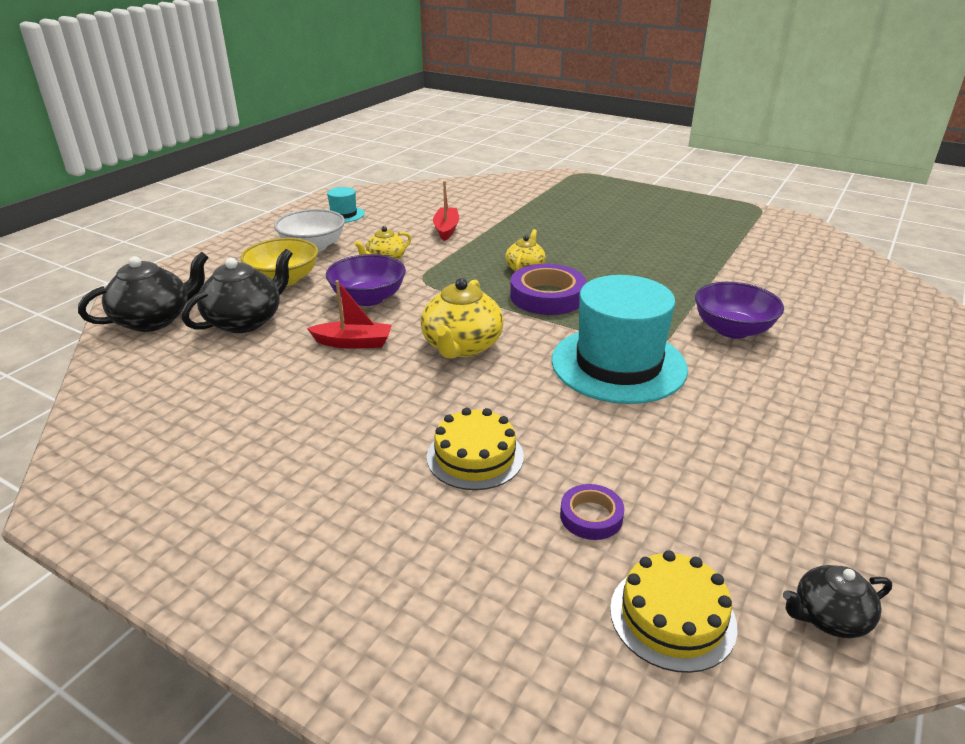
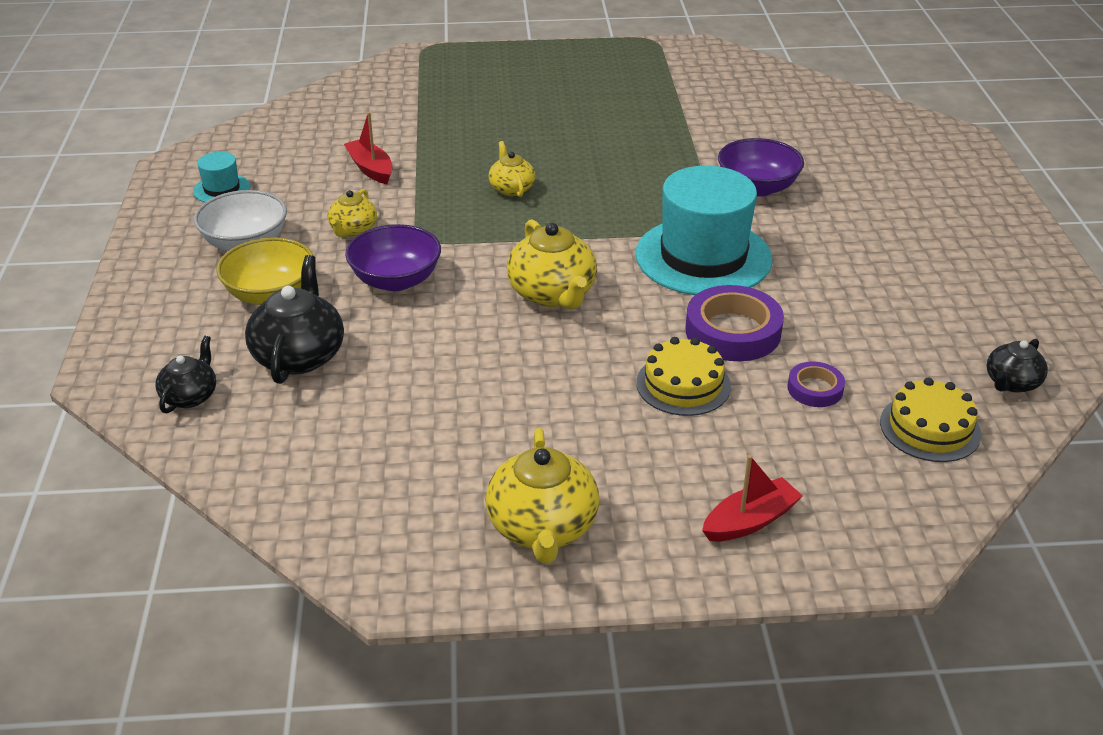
camera: 35 degrees left, 5 degrees up
(154, 320) = (190, 396): black teapot -> black teapot, size x0.59
(217, 516) = (543, 527): none -> yellow teapot
(353, 343) = (446, 332): red boat -> red boat (750, 521)
(547, 296) = (568, 212): purple tape -> purple tape (733, 331)

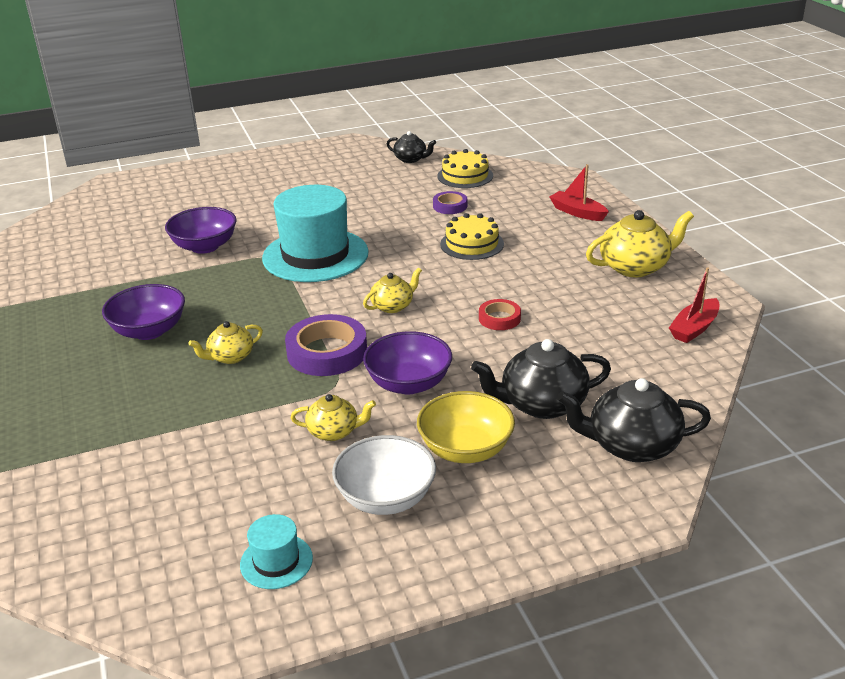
camera: 105 degrees left, 5 degrees down
(190, 396) = (631, 445): black teapot -> black teapot, size x1.71
(370, 169) = (205, 455): red boat -> red boat (694, 328)
(480, 365) = (499, 318): none -> red tape
(553, 294) = (393, 306): yellow teapot -> yellow teapot, size x0.59
(586, 151) = (149, 331): none -> purple bowl
(733, 331) = (404, 235): purple tape -> purple tape (327, 352)

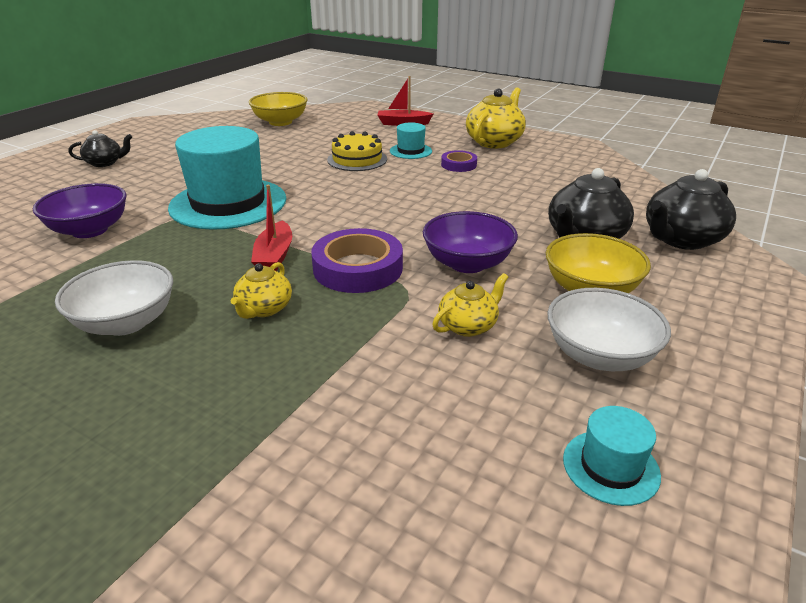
camera: 40 degrees left, 0 degrees up
(149, 331) = (126, 322): purple bowl -> white bowl
(393, 306) = (361, 216): yellow teapot -> none
(411, 159) = (215, 122): black teapot -> black teapot (105, 163)
(450, 206) = (299, 142): purple tape -> purple tape (459, 165)
(465, 176) = (280, 122): yellow cake -> yellow bowl
(499, 318) = (459, 197): red tape -> none
(534, 250) = (410, 151): none -> turquoise hat
(694, 328) = (589, 163): red boat -> red boat (274, 256)

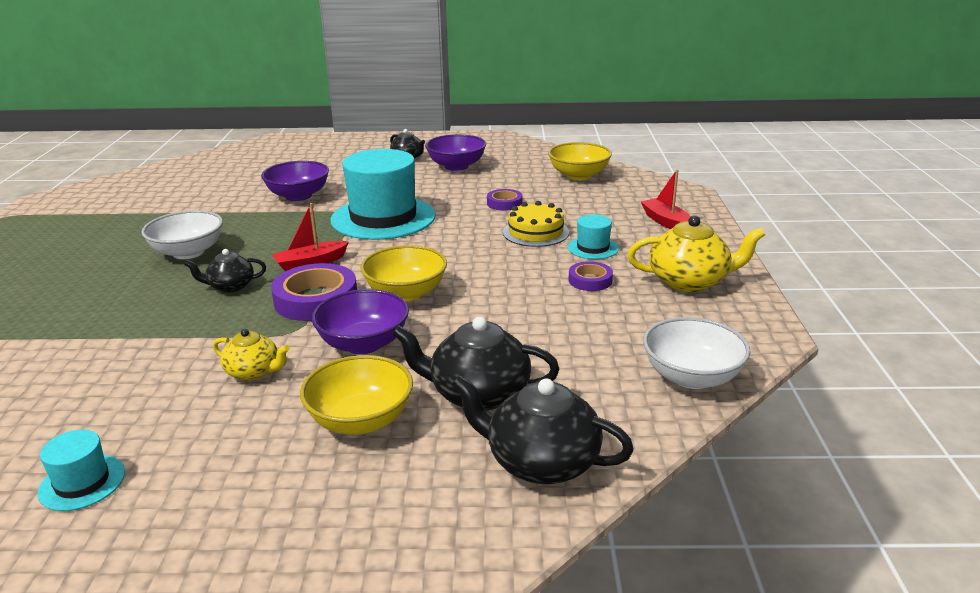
camera: 60 degrees right, 5 degrees down
(172, 151) = (456, 166): none -> purple bowl
(264, 309) = (230, 286): yellow teapot -> black teapot
(286, 155) = (504, 203): none -> purple tape
(397, 227) = (406, 293): none -> yellow bowl
(599, 355) = (240, 448): white bowl -> white bowl (691, 377)

